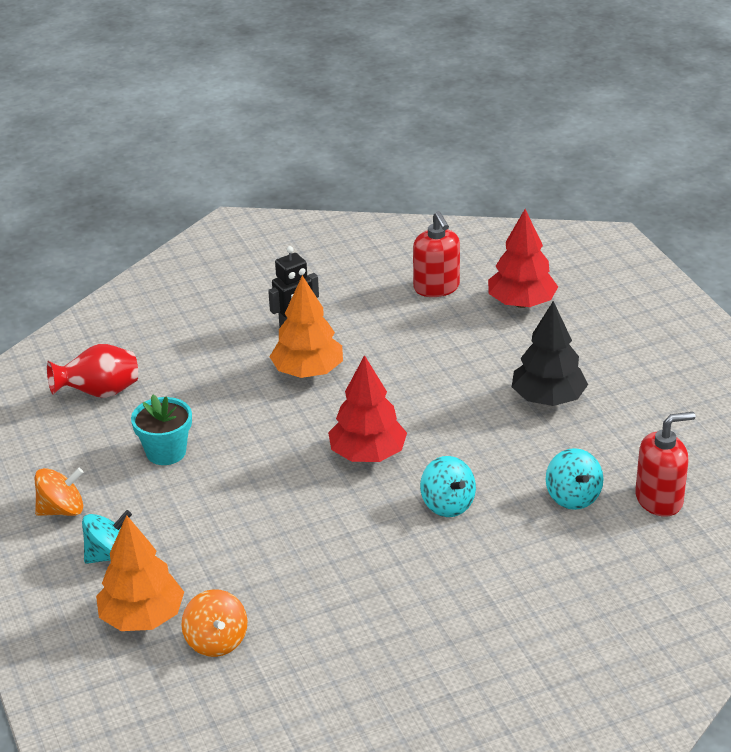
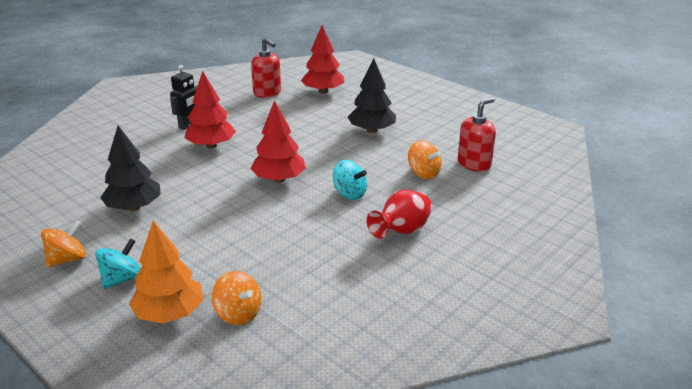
camera: 25 degrees left, 5 degrees down
(99, 393) = (65, 184): red vase -> red vase (401, 232)
(166, 452) = (134, 207): turquoise flower pot -> black tree
(308, 372) = (211, 145): orange tree -> red tree
(573, 497) = (423, 173): turquoise spinning top -> orange spinning top

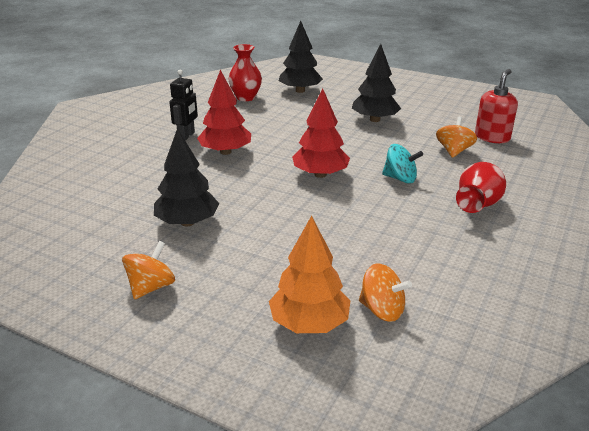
camera: 15 degrees left, 0 degrees up
(122, 279) = (229, 297): turquoise spinning top -> none
(267, 93) = (246, 97): red soap dispenser -> red vase
(323, 91) = (300, 91): red tree -> black tree
(423, 173) = (454, 151): orange spinning top -> orange spinning top turned 105 degrees counterclockwise

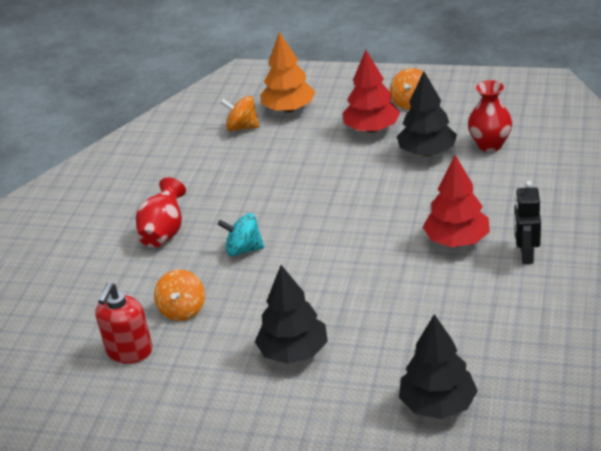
camera: 170 degrees right, 5 degrees up
(246, 97) = (513, 360): red vase -> red vase (490, 145)
(320, 174) = (331, 234): red tree -> red tree (372, 129)

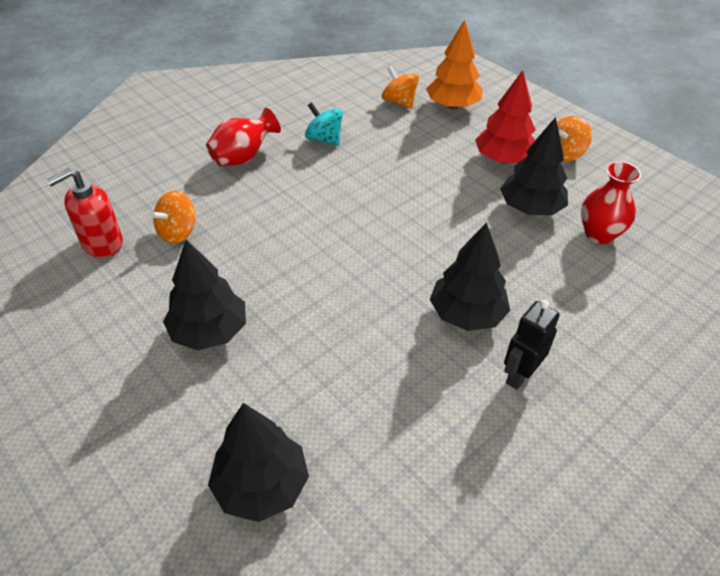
camera: 30 degrees right, 10 degrees up
(243, 249) = (281, 208): turquoise spinning top -> turquoise spinning top (324, 139)
(456, 240) = (466, 314): red tree -> black tree

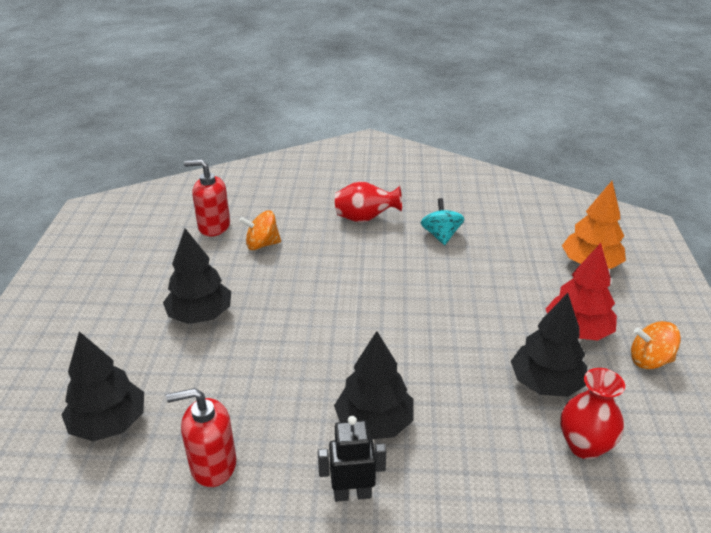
camera: 45 degrees right, 10 degrees down
(399, 102) = (543, 238): orange spinning top -> none
(399, 440) = (213, 465): none -> red soap dispenser

